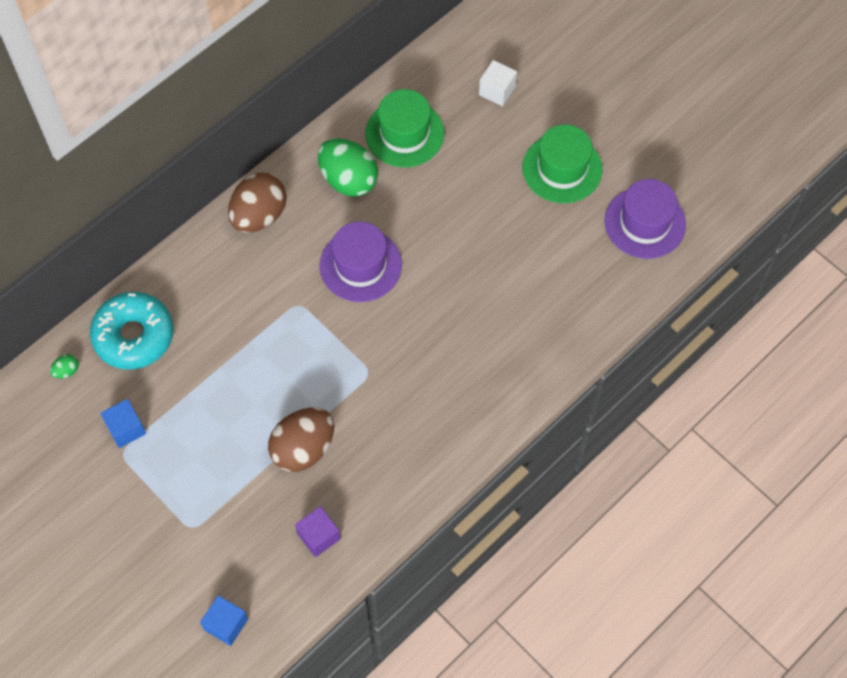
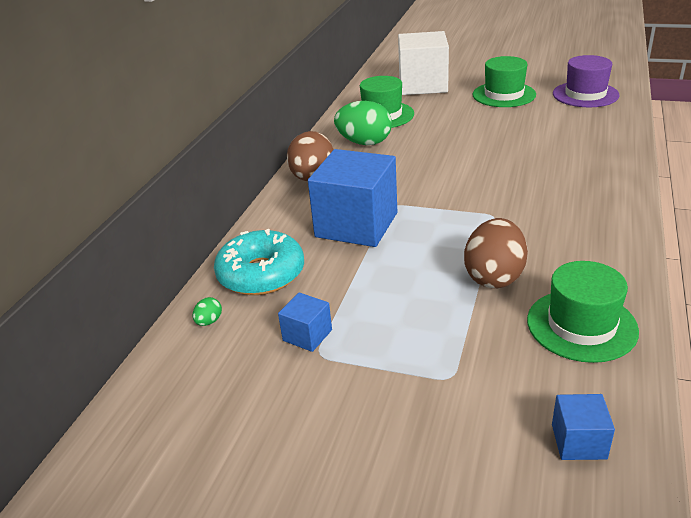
camera: 25 degrees left, 30 degrees down
(248, 315) = (356, 225): none -> blue cube
(318, 536) = (581, 325): purple cube -> green hat
(360, 265) = (419, 171): purple hat -> none
(497, 91) = (423, 85): white cube -> white cube, size x2.21

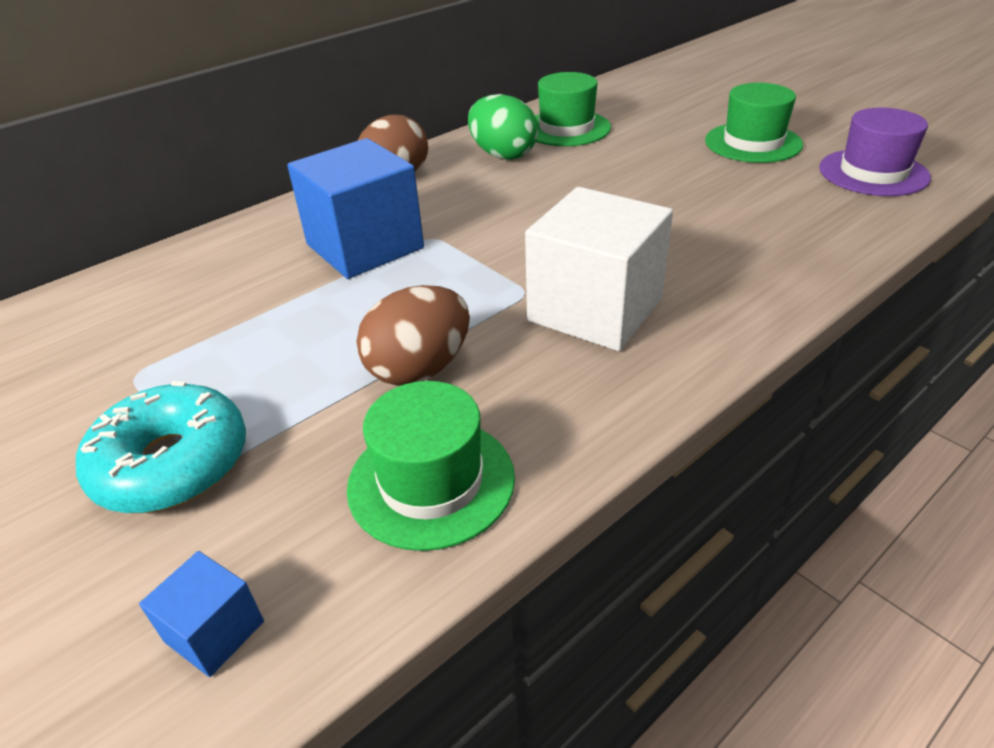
camera: 30 degrees right, 5 degrees up
(209, 321) = (101, 295): green egg -> none
(261, 274) = (207, 265): turquoise donut -> turquoise donut (172, 464)
(307, 335) = (153, 349): blue cube -> none
(423, 85) = (664, 105): white cube -> white cube (595, 309)

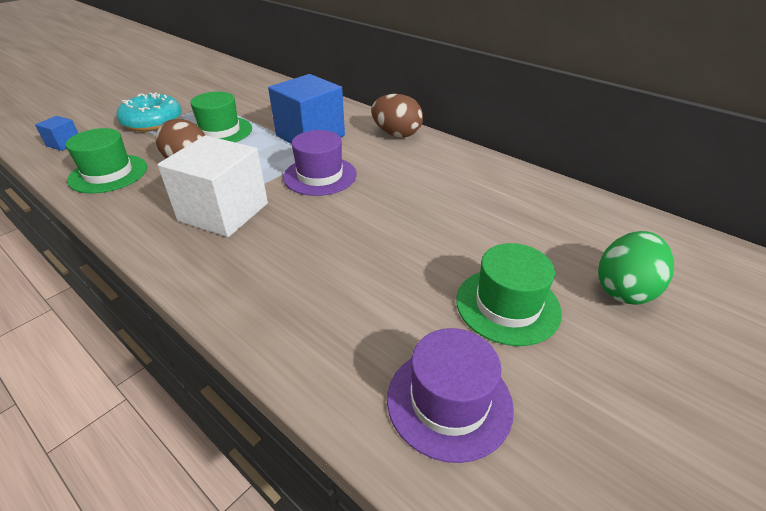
camera: 80 degrees right, 0 degrees up
(503, 155) = (441, 168): green egg -> green egg (625, 289)
(503, 234) = (320, 176): none -> purple hat
(566, 128) = (502, 192): green hat -> green hat (220, 131)

